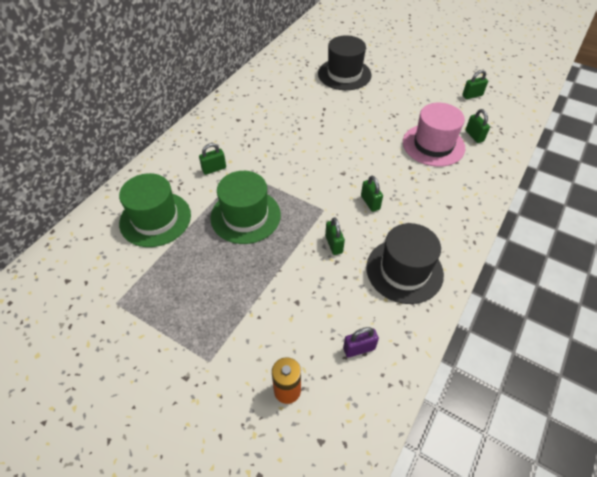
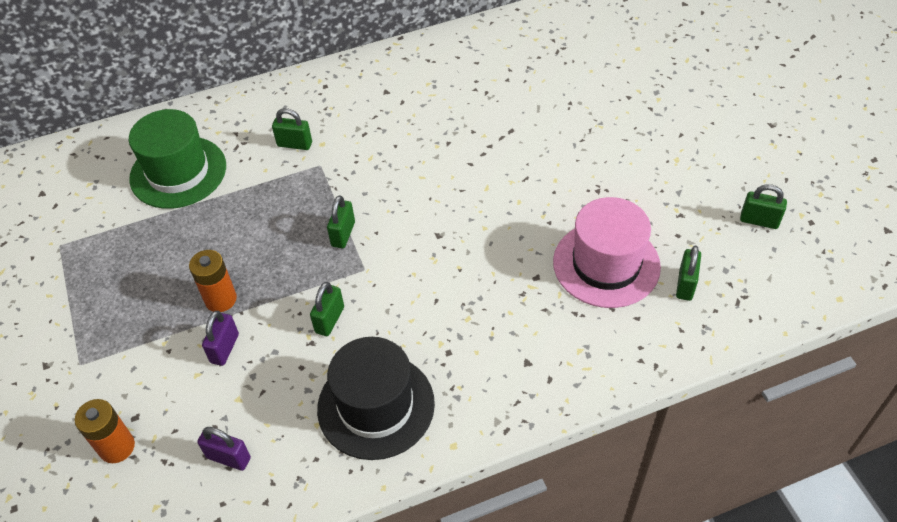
camera: 40 degrees right, 0 degrees up
(245, 216) = (270, 224): green hat -> none
(260, 270) = (220, 299): none -> orange battery
(292, 294) = (224, 348): none -> purple padlock
(344, 74) = (595, 91): black hat -> none
(370, 202) = (429, 294): green padlock -> green padlock (343, 234)

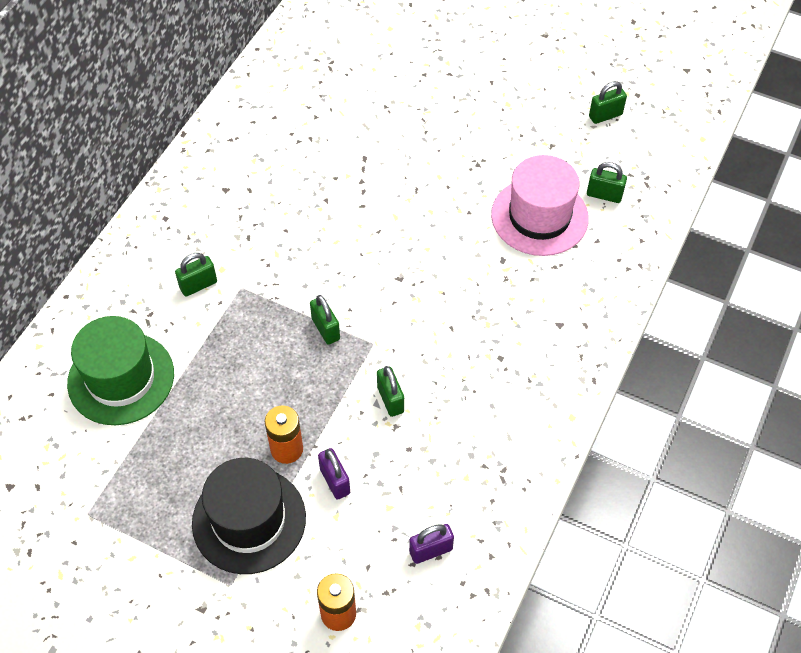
camera: 45 degrees left, 5 degrees up
(376, 406) = (492, 432): black hat -> black hat (249, 520)
(685, 285) = (604, 195): green padlock -> green padlock turned 45 degrees counterclockwise

